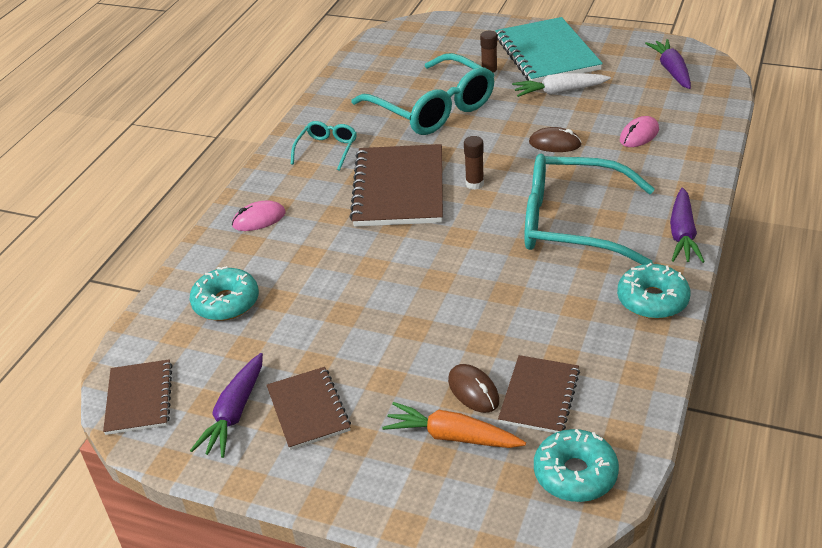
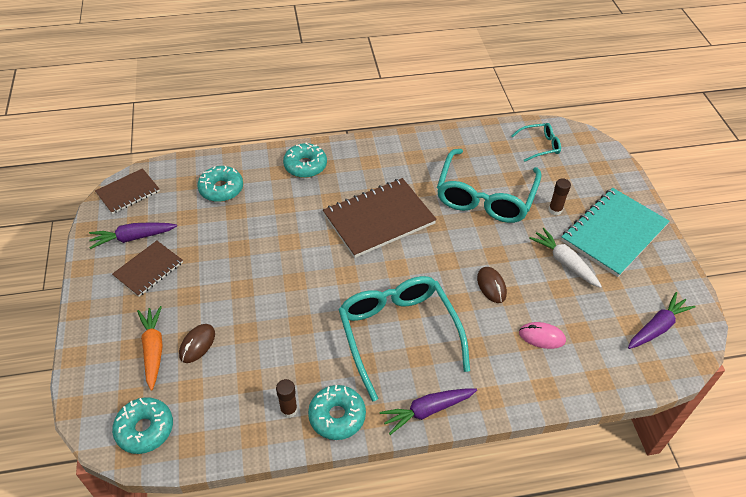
camera: 55 degrees right, 10 degrees up
(259, 219) = (305, 166): pink mouse -> turquoise donut
(327, 150) = (397, 163): turquoise glasses -> turquoise glasses (539, 146)
(474, 184) = (410, 258): brown glue stick -> brown glue stick (289, 410)
(539, 396) = (207, 382): brown notebook -> none

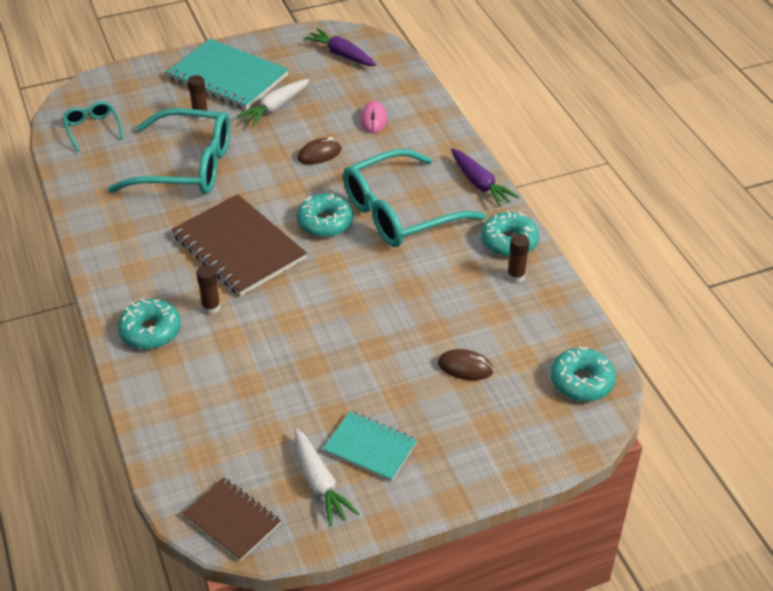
camera: 100 degrees left, 5 degrees down
(133, 238) = (319, 483): purple carrot -> white carrot
(148, 269) = (370, 448): brown notebook -> turquoise notebook
(153, 350) = (485, 405): orange carrot -> none
(221, 189) = (209, 410): turquoise donut -> turquoise donut (325, 223)
(318, 198) = (211, 307): none -> brown glue stick

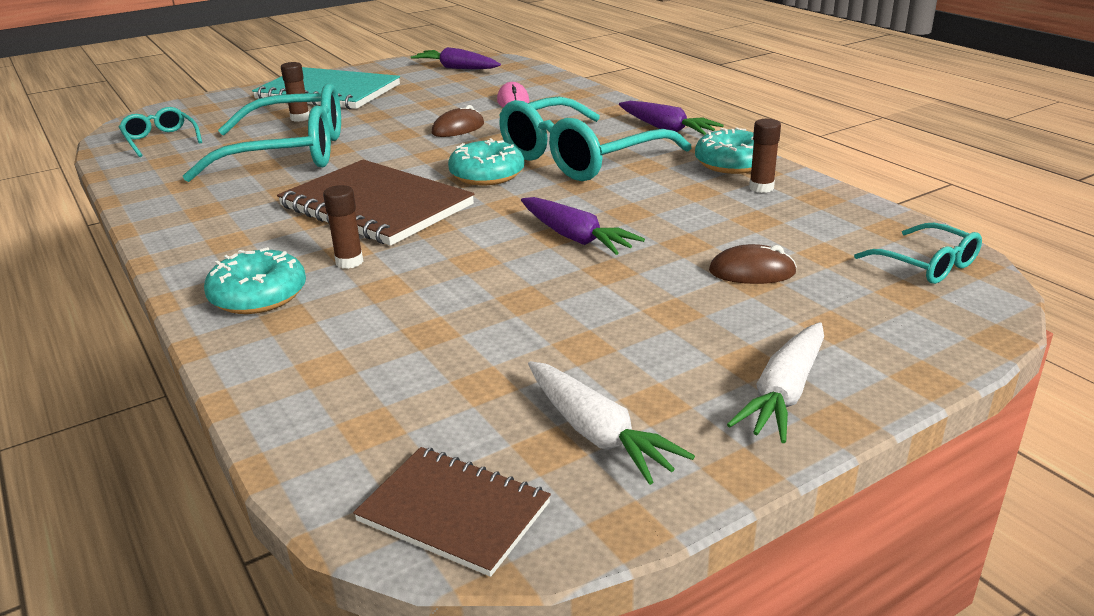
camera: 10 degrees left, 15 degrees down
(275, 108) = (391, 105): white carrot -> white carrot (784, 393)
(364, 309) = (575, 237): none -> purple carrot
(370, 448) = (660, 376): turquoise notebook -> none
(581, 381) = (926, 264): turquoise donut -> turquoise glasses

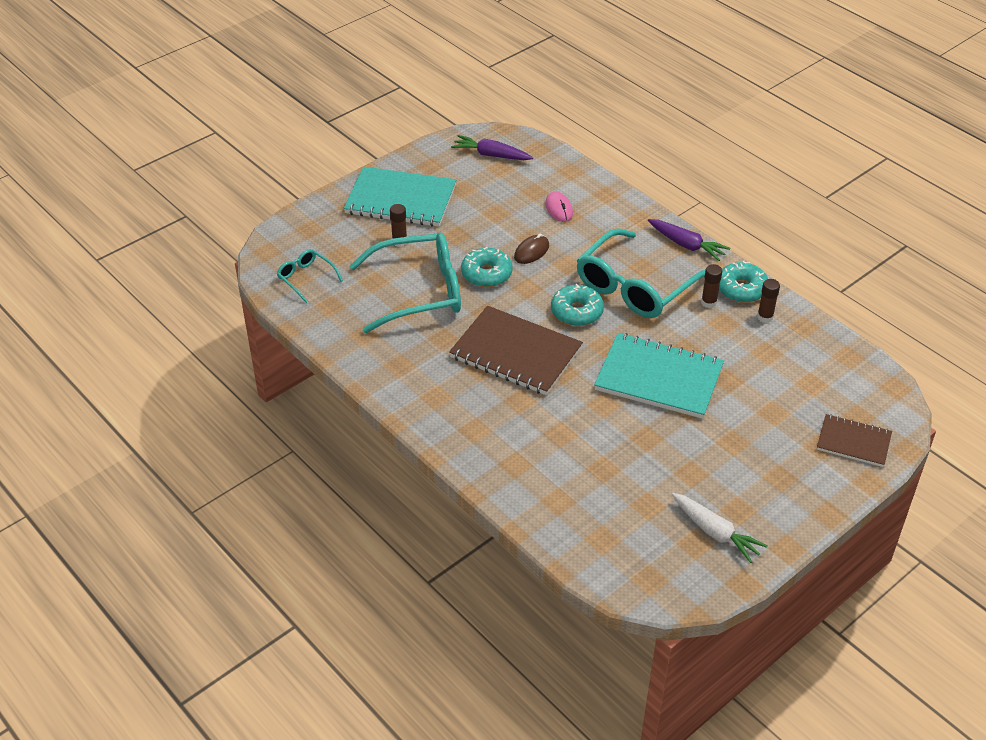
camera: 10 degrees left, 15 degrees up
(258, 296) = (487, 447): turquoise donut -> turquoise donut (486, 274)
(349, 262) = (527, 412): brown glue stick -> brown glue stick (709, 302)
(453, 512) = (664, 584): brown notebook -> brown notebook (853, 442)
(575, 237) = (658, 378): purple carrot -> turquoise notebook
(752, 272) = (771, 404): brown mouse -> none
(784, 393) = (801, 498): white carrot -> none
(926, 264) = (869, 390): turquoise glasses -> none

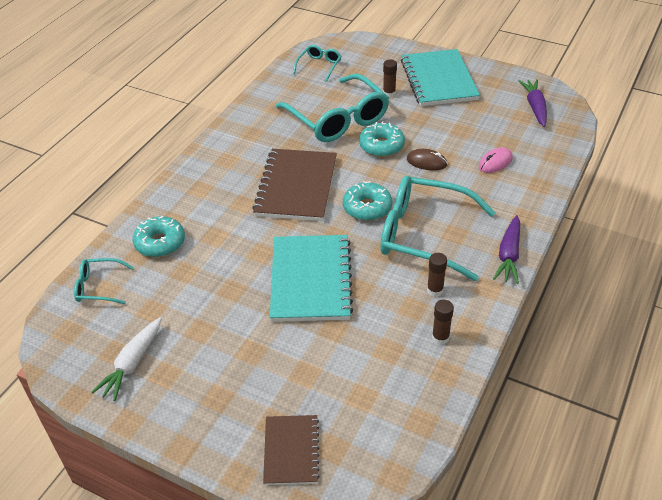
camera: 70 degrees right, 0 degrees up
(593, 543) = (99, 287): none -> turquoise glasses
(741, 289) = (471, 310): turquoise donut -> turquoise donut (160, 243)

